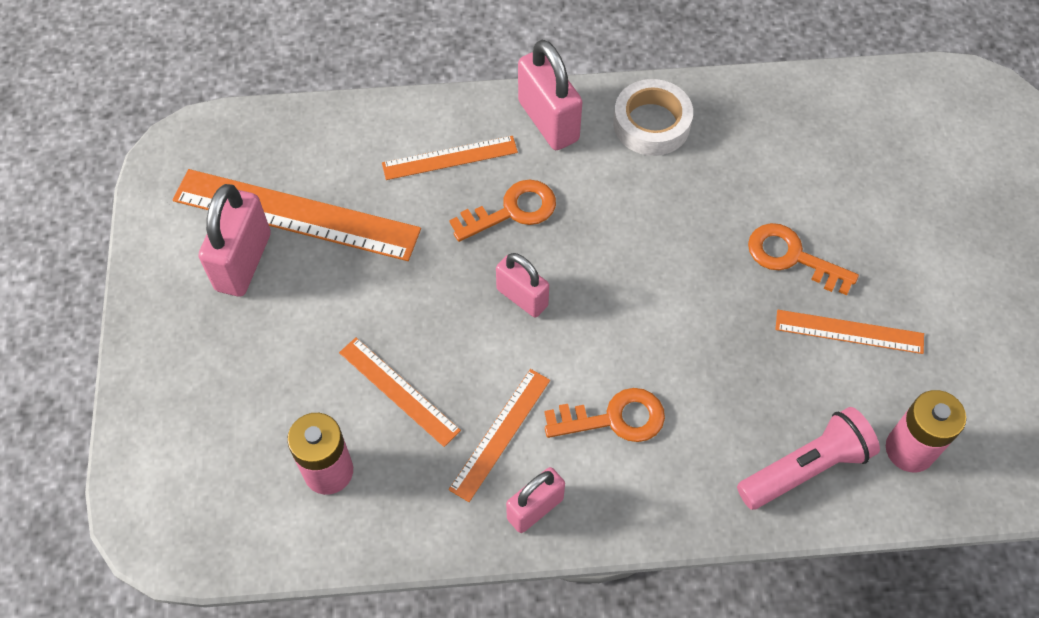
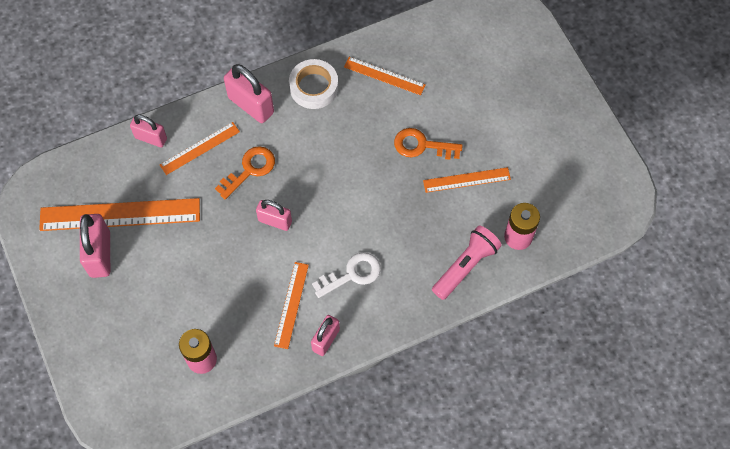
camera: 20 degrees left, 5 degrees up
(385, 123) = (151, 138): none -> pink padlock
(399, 391) = (224, 300): orange ruler -> orange ruler (384, 76)
(615, 418) = (352, 274): orange key -> white key

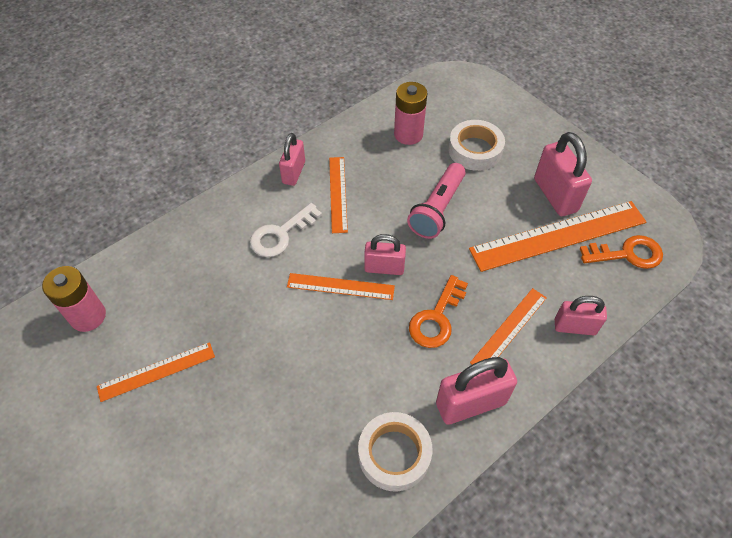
camera: 165 degrees right, 10 degrees down
(146, 323) = (475, 150): none -> white tape
(251, 105) = (470, 403): pink padlock -> pink padlock turned 45 degrees counterclockwise
(384, 76) = (295, 502): orange ruler -> orange ruler (340, 286)
(421, 145) = (223, 404): orange key -> orange key (627, 254)
(465, 266) = (152, 270): pink flashlight -> pink flashlight (437, 209)

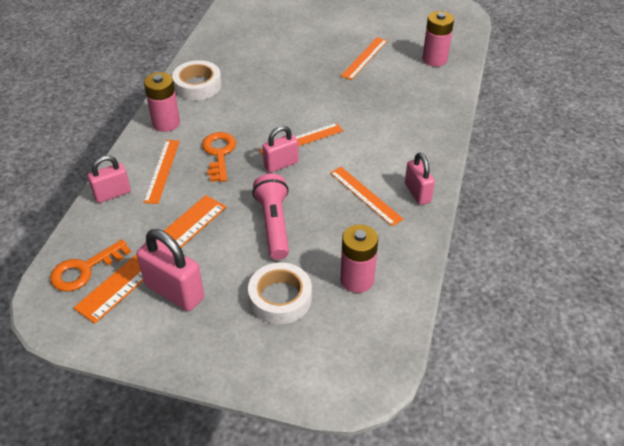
camera: 145 degrees right, 10 degrees down
(280, 235) = (376, 148): white key -> none
(470, 403) = (166, 123): pink padlock -> pink battery

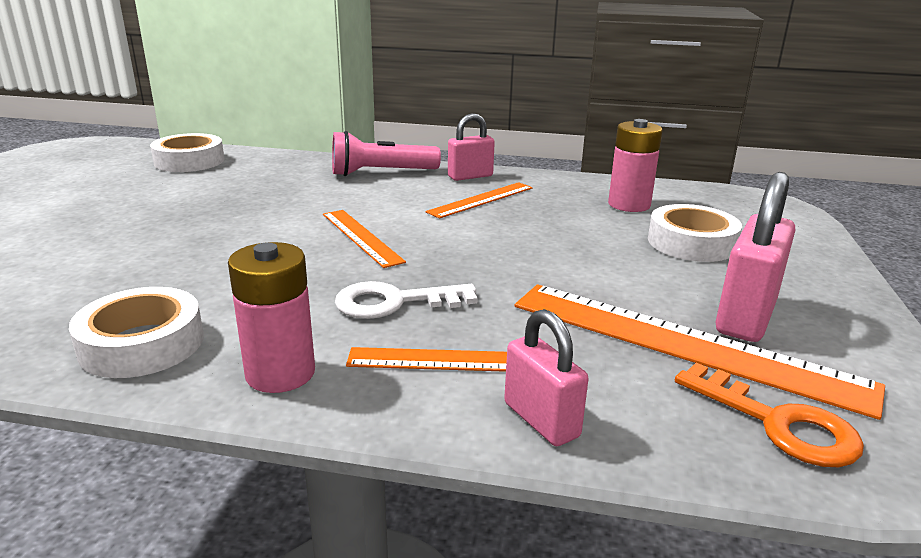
camera: 95 degrees left, 20 degrees down
(219, 153) = (394, 302): orange key -> white key
(274, 225) = (560, 250): pink flashlight -> pink flashlight (381, 173)
(281, 164) = (422, 250): pink padlock -> none
(364, 58) = (153, 197): orange ruler -> none
(434, 59) = (189, 161): pink battery -> white tape

